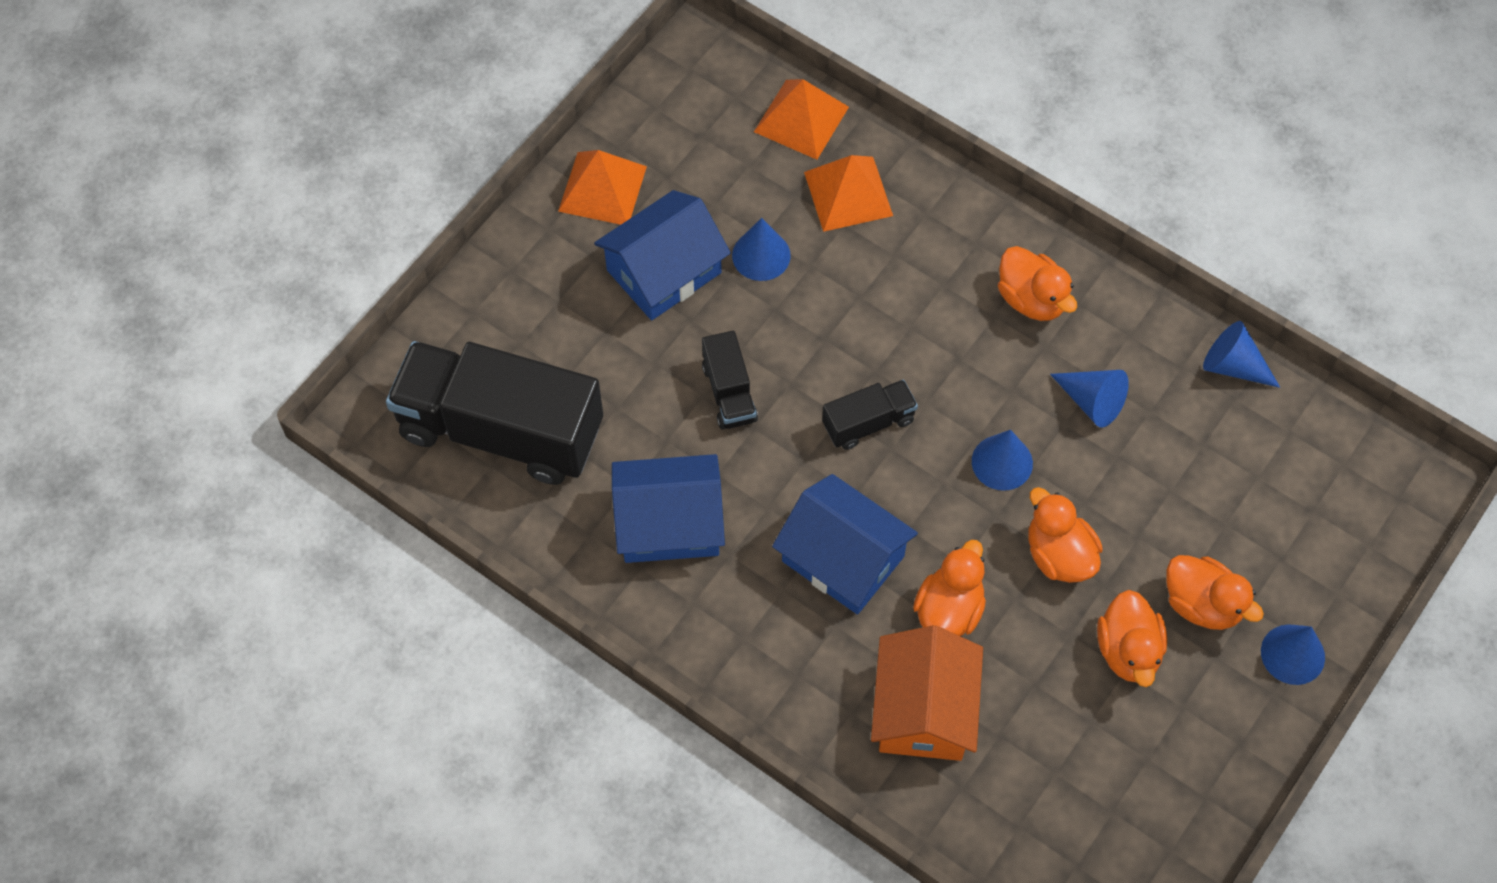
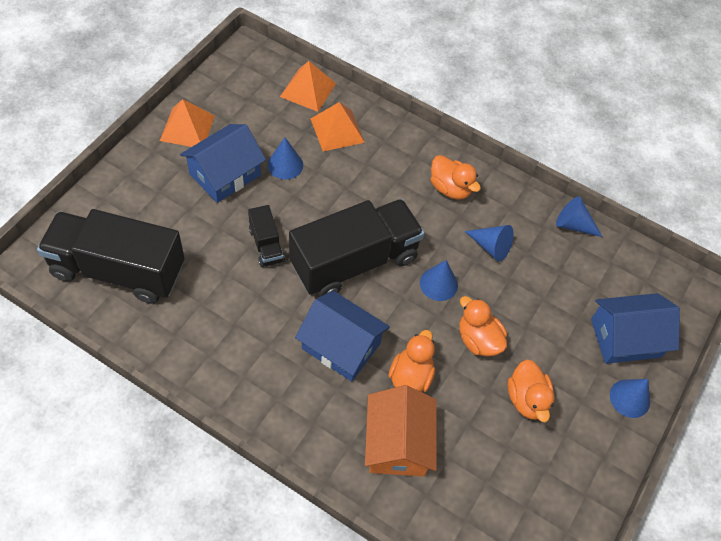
camera: 10 degrees left, 5 degrees down
(669, 523) = (228, 326): blue house -> blue house (625, 338)
(868, 423) = (354, 261): black truck -> black truck, size x2.21
(1202, 604) = (570, 368): orange duck -> none

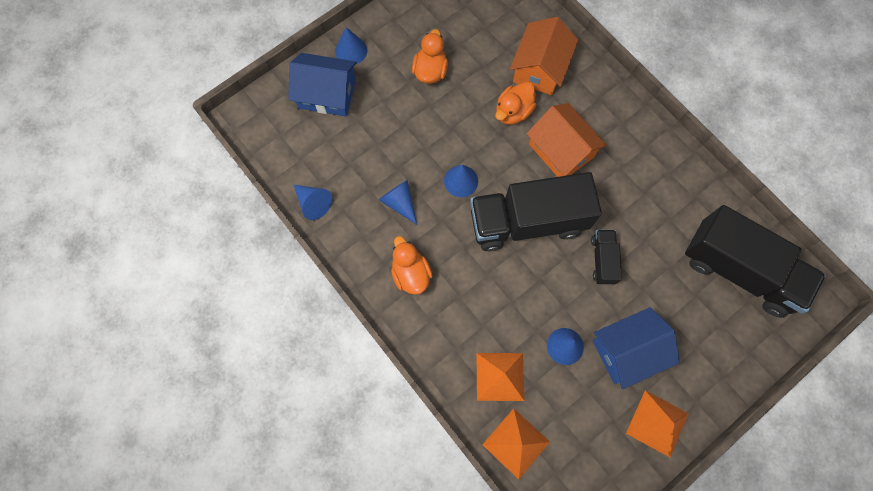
camera: 155 degrees left, 15 degrees up
(341, 346) = (561, 150): blue house -> orange house
(478, 340) = (448, 125): orange duck -> none

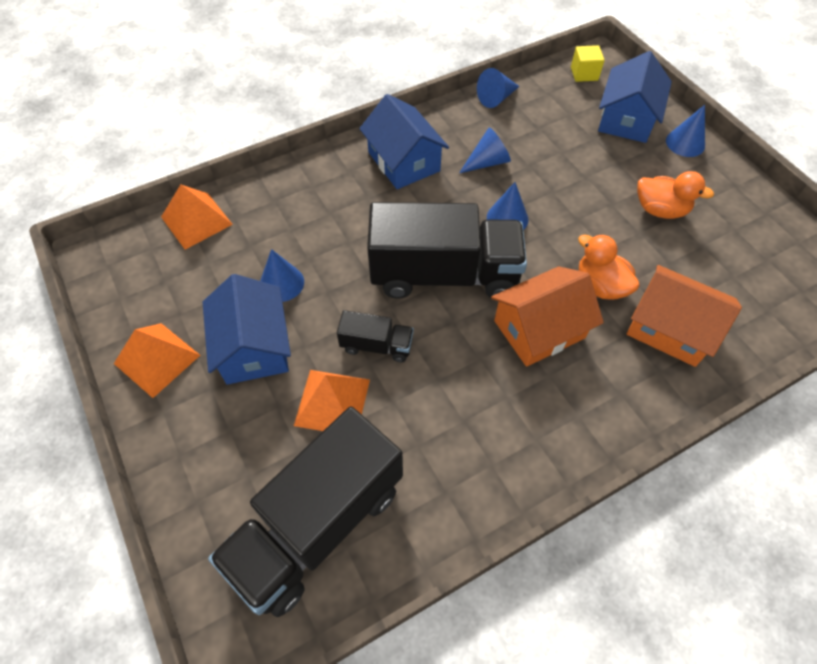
camera: 100 degrees right, 15 degrees down
(268, 129) = (584, 74): none -> yellow cube
(411, 273) = (404, 161): orange duck -> blue house
(500, 376) = (269, 218): orange pyramid -> orange pyramid (332, 402)
(527, 222) = (444, 274): black truck -> black truck turned 90 degrees clockwise

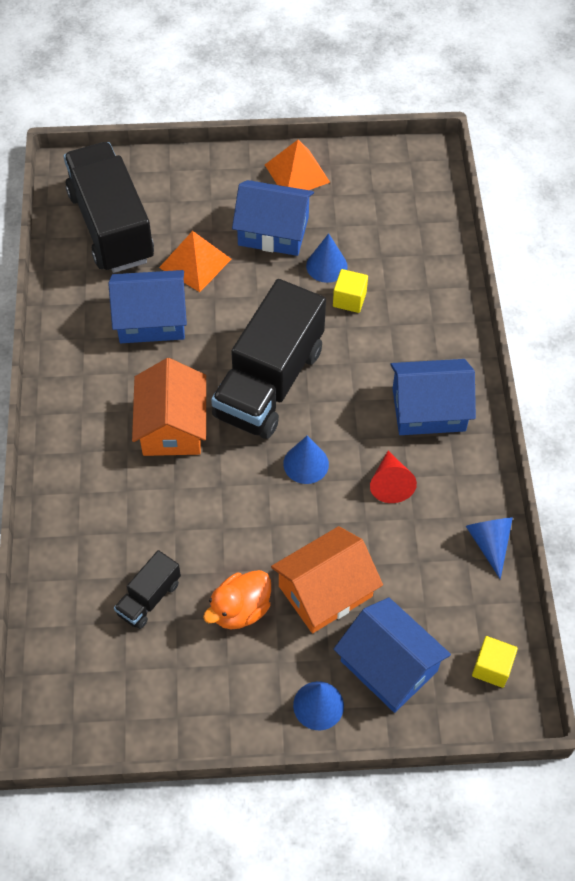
camera: 115 degrees right, 0 degrees up
(196, 220) = (432, 228): orange pyramid -> none
(315, 251) = (349, 299): none -> yellow cube
(376, 345) = (227, 307): black truck -> black truck (149, 598)
(430, 408) = (151, 319): none -> blue house
(487, 162) = (390, 483): blue cone -> red cone
(600, 285) = (186, 498): orange duck -> none
(670, 328) = (110, 527): orange house -> orange house (325, 591)

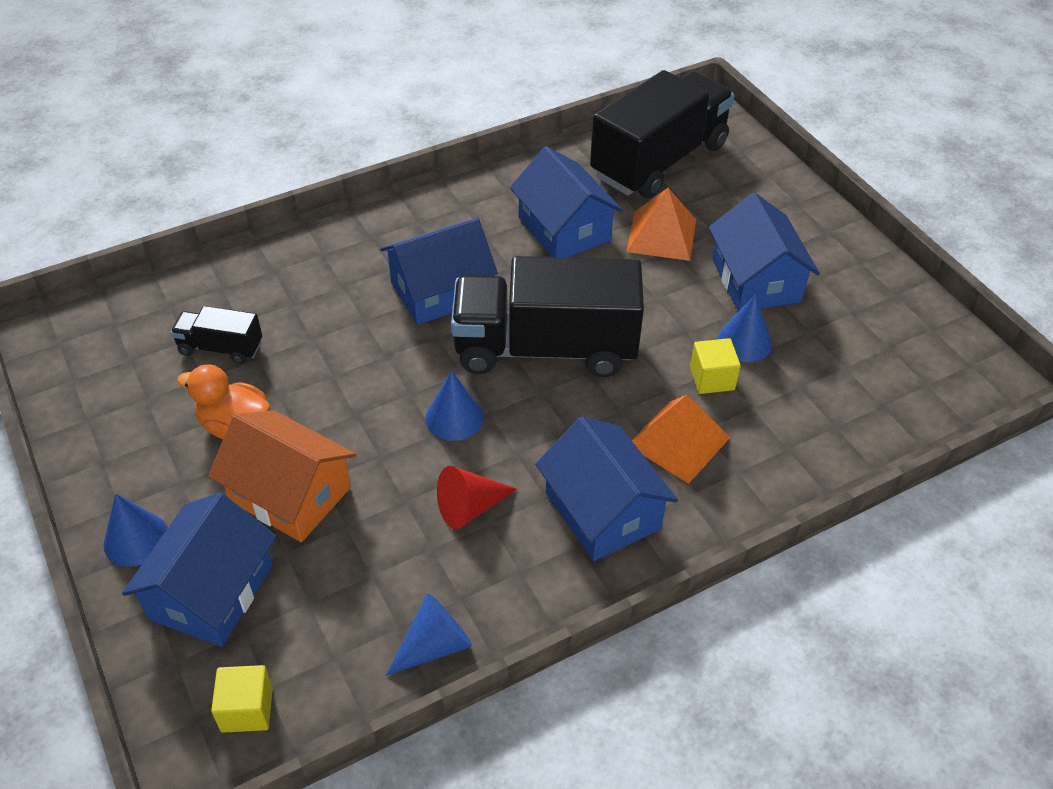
camera: 65 degrees right, 10 degrees down
(172, 426) = (440, 291): orange house -> blue house
(297, 173) = (856, 271): orange pyramid -> orange pyramid (678, 441)

